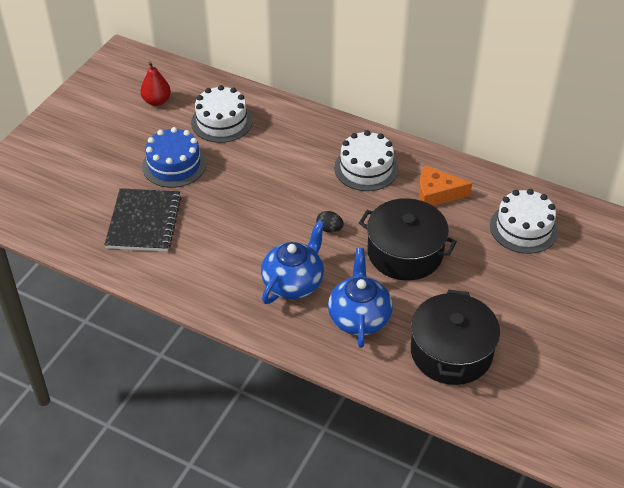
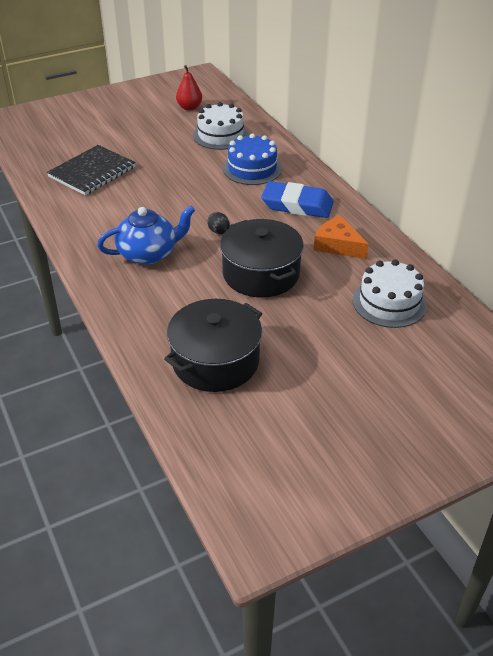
camera: 35 degrees right, 5 degrees down
(174, 165) = (155, 148): blue cake -> blue cake (252, 168)
(359, 317) = (170, 300): blue teapot -> none
(366, 168) = (297, 205): white cake -> blue eraser

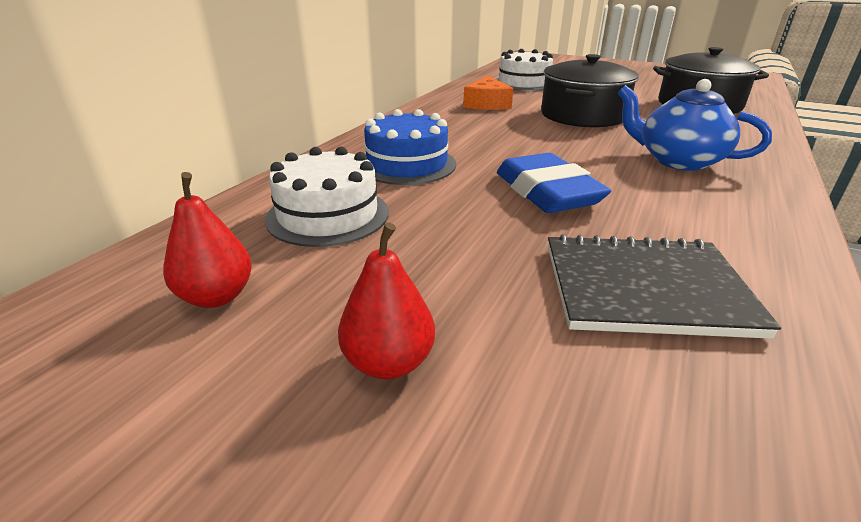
camera: 125 degrees left, 10 degrees down
(126, 123) = (388, 362): none -> red pear
(219, 232) = (567, 144): black egg -> none
(297, 205) = (450, 127): blue eraser -> blue eraser (547, 192)

